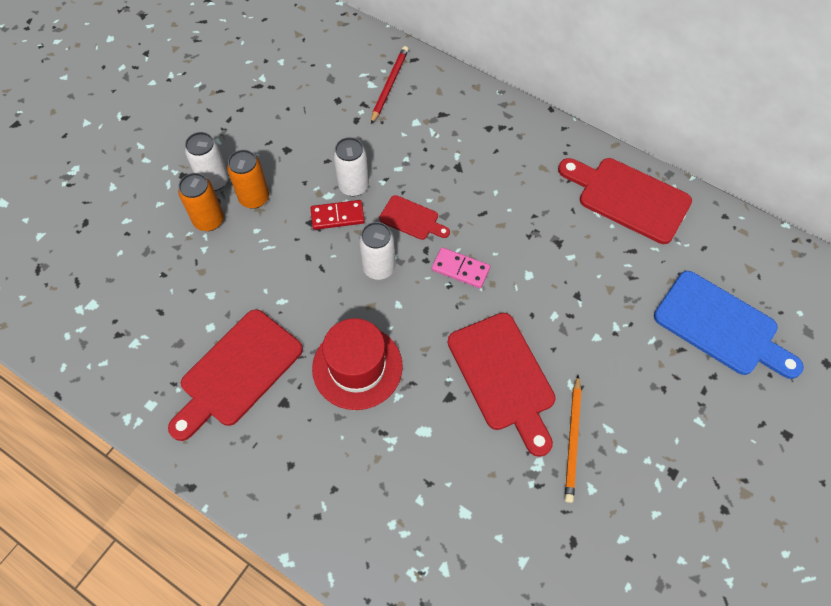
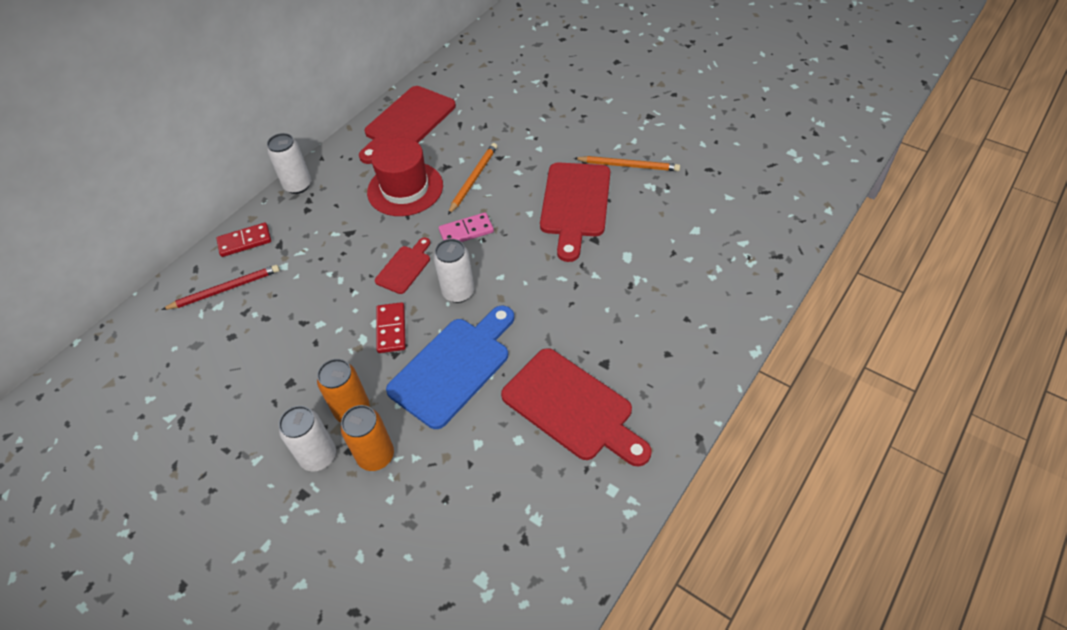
camera: 85 degrees left, 10 degrees down
(353, 186) = (355, 317): white can -> white can (298, 186)
(357, 367) = (566, 306): red hat -> red hat (405, 189)
(389, 85) = (225, 289): red pencil -> red pencil turned 135 degrees clockwise
(446, 88) = (245, 241): none -> red domino
(460, 269) = (466, 231): pink domino -> pink domino turned 45 degrees clockwise
(503, 377) = (575, 204): red cutting board -> red cutting board turned 120 degrees clockwise
(539, 271) = (473, 179): none -> orange pencil
(721, 326) = (532, 83): blue cutting board -> blue cutting board (454, 367)

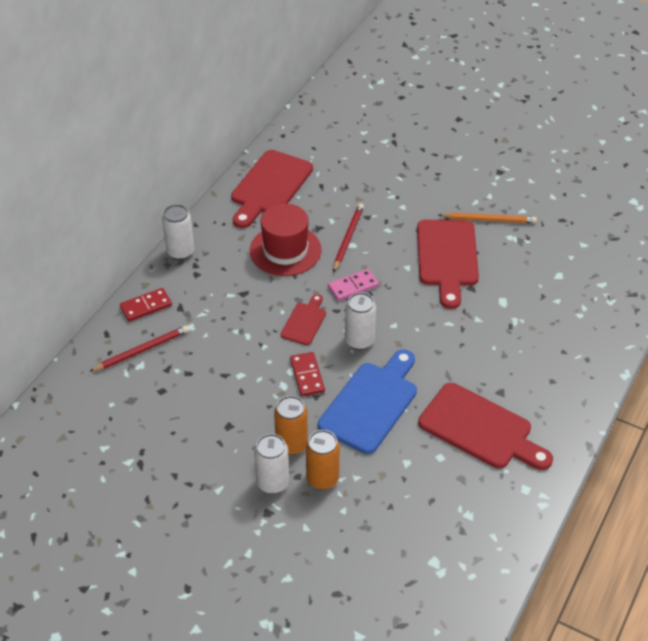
camera: 10 degrees left, 5 degrees down
(473, 179) = (348, 238): orange pencil -> red pencil

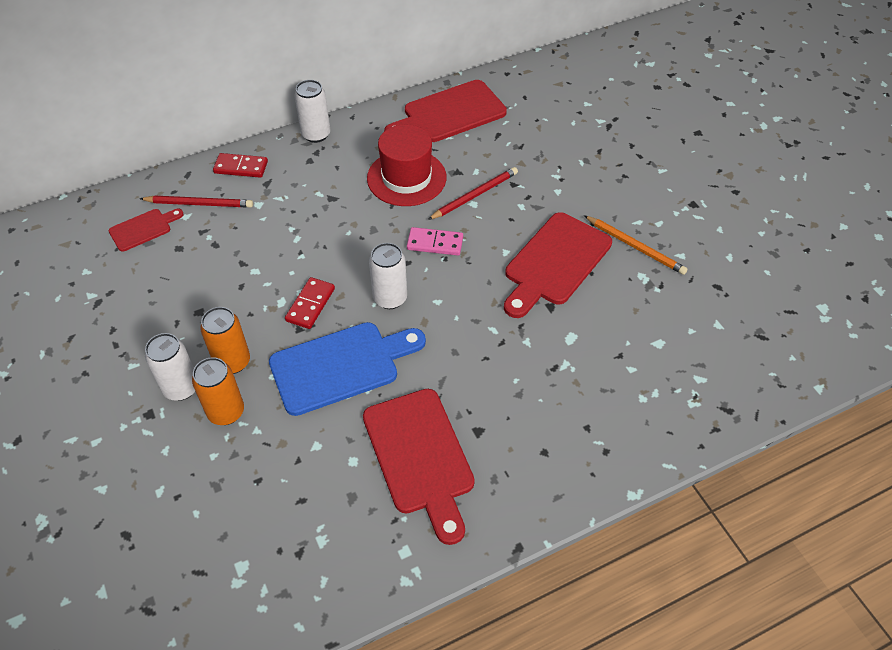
camera: 35 degrees right, 5 degrees up
(304, 322) = (358, 253): red cutting board -> red cutting board (143, 229)

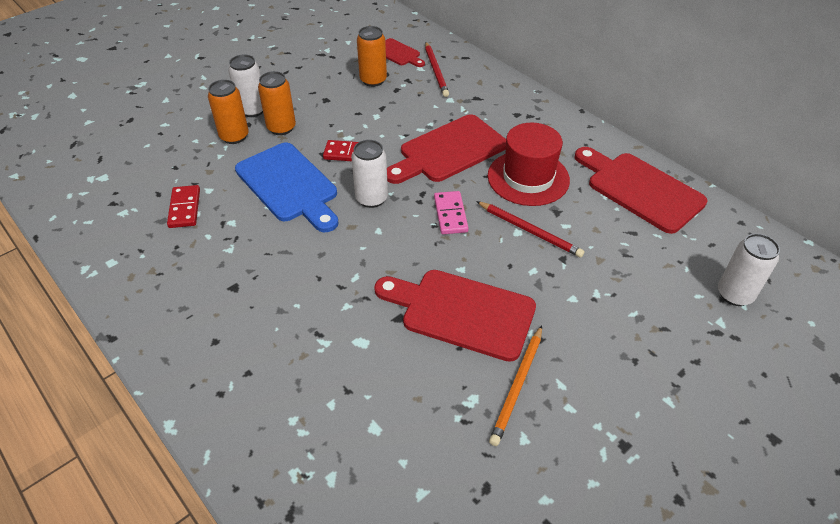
camera: 75 degrees right, 5 degrees down
(185, 261) = (373, 80): none -> orange can
(241, 167) = (487, 80): red domino -> red domino (184, 208)
(316, 134) = (552, 110): white can -> white can (734, 294)
(420, 457) = (202, 253): red cutting board -> red cutting board (448, 151)

